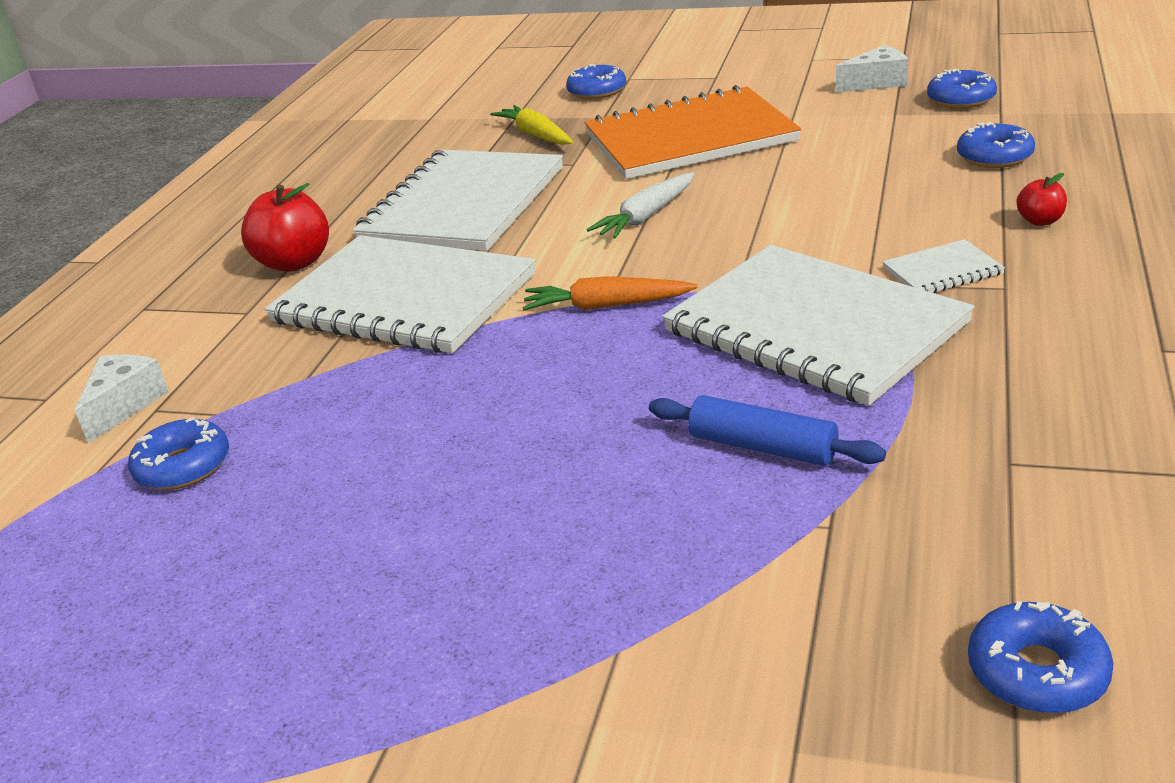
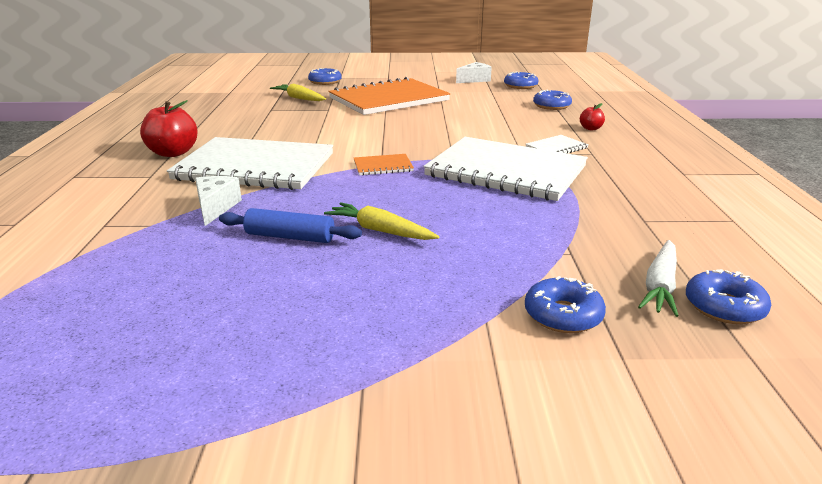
camera: 20 degrees left, 5 degrees down
(124, 406) = (79, 224): white cheese -> white cheese (215, 207)
(183, 466) = (138, 252): blue donut -> blue donut (563, 315)
(463, 204) = (271, 126): white notebook -> none
(539, 451) = (380, 230): none -> yellow carrot
(606, 306) = (383, 166): orange carrot -> orange notebook
(646, 216) = (383, 130): white carrot -> white carrot (660, 286)
(763, 447) = (511, 221): blue rolling pin -> blue rolling pin (290, 237)

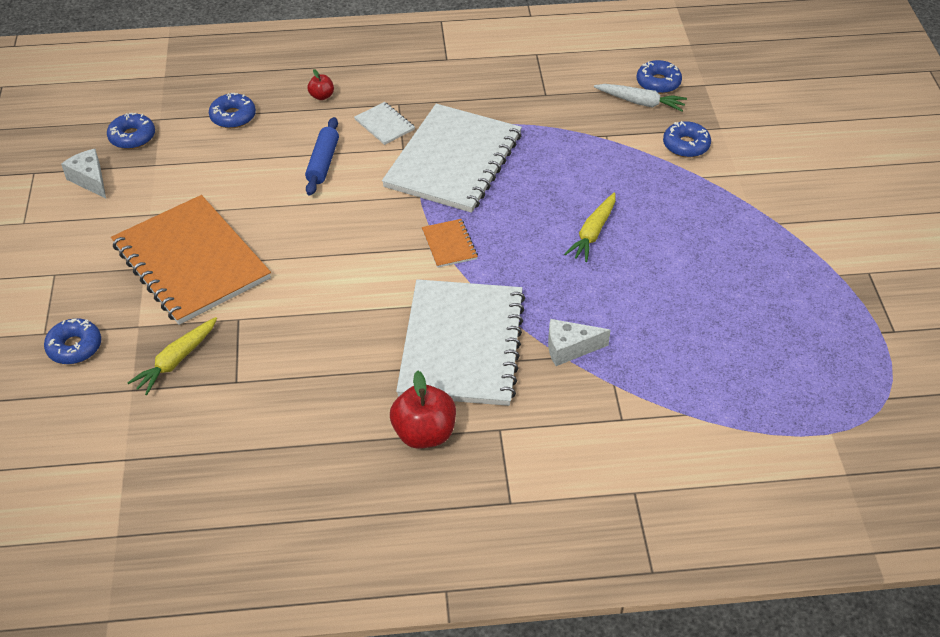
camera: 95 degrees left, 20 degrees up
(290, 237) = (615, 285): blue rolling pin -> blue rolling pin (323, 162)

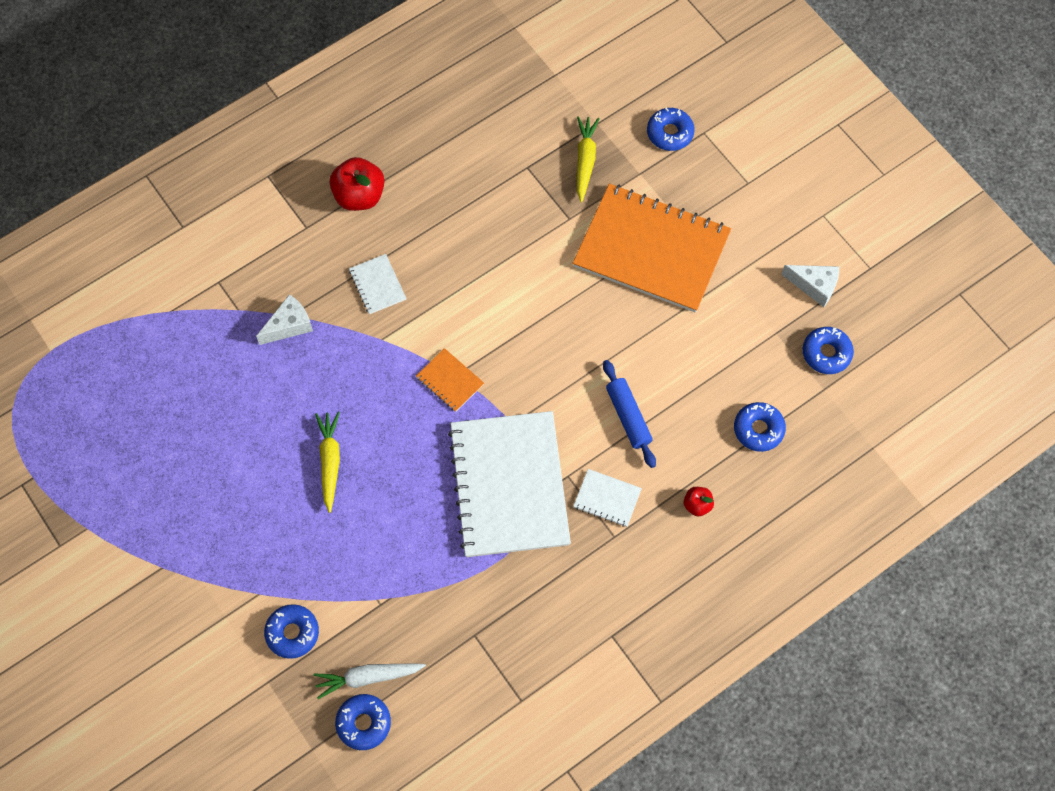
camera: 150 degrees right, 20 degrees up
(462, 345) = (377, 285): white notebook -> white notebook, size x0.41

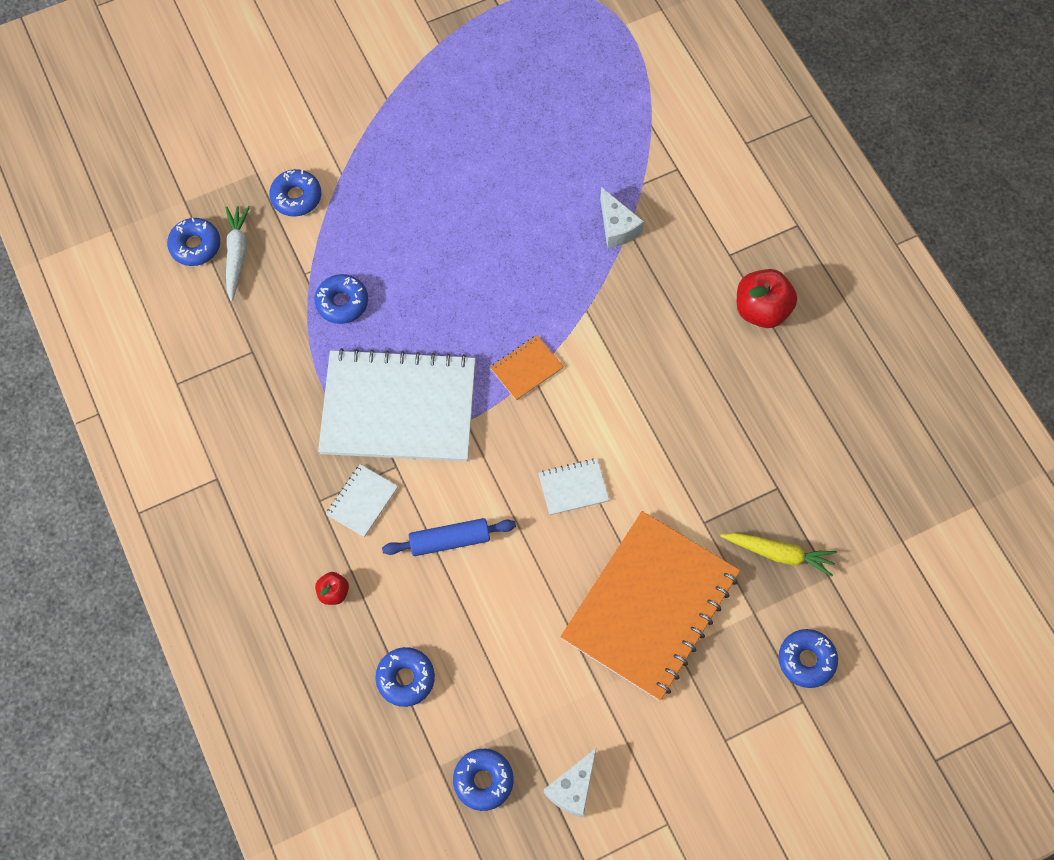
camera: 100 degrees right, 0 degrees up
(330, 461) = (460, 247): yellow carrot -> none
(377, 285) = (650, 314): white notebook -> white notebook (573, 487)
(407, 560) = (342, 302): none -> blue donut

